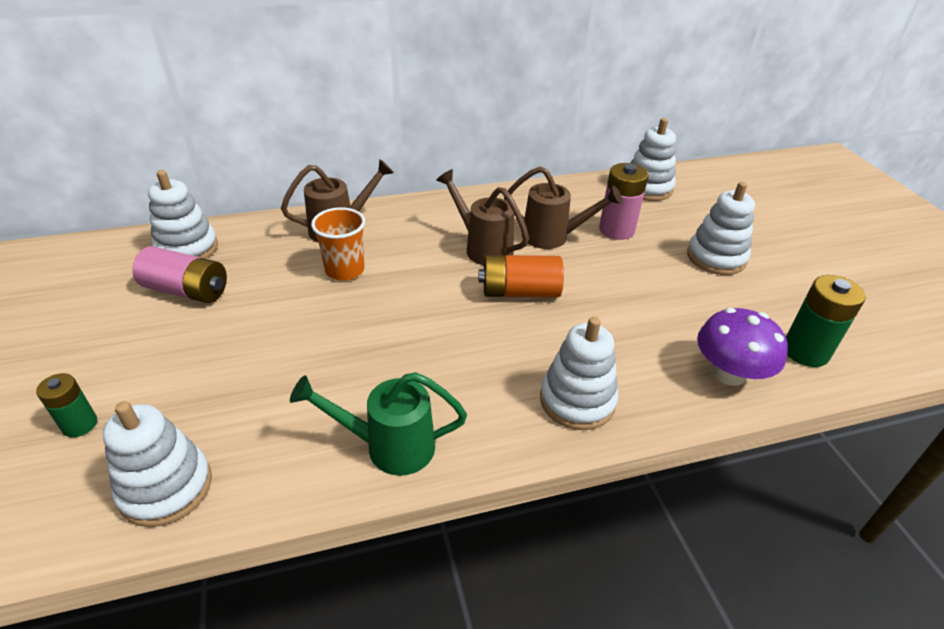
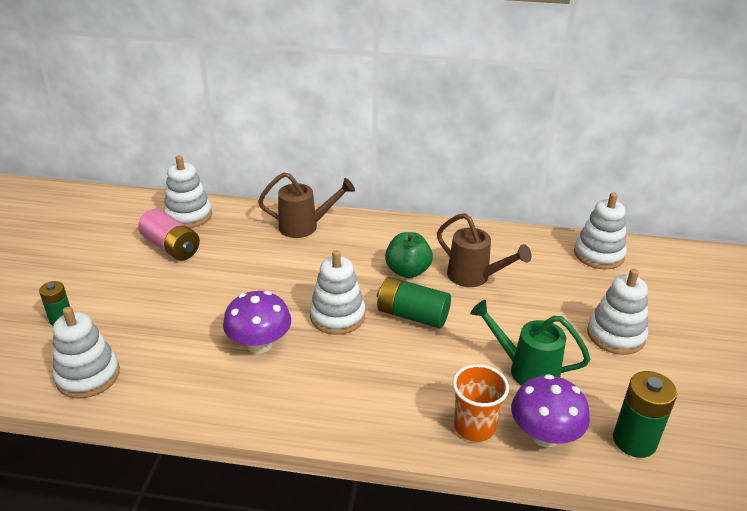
camera: 25 degrees right, 5 degrees down
(345, 270) = (288, 261): orange cup -> orange cup (474, 427)
(373, 373) = (259, 344): none -> purple mushroom
(389, 446) = (238, 398): green watering can -> green watering can (526, 370)
(483, 248) = (407, 271): brown watering can -> green apple
(520, 292) = (412, 315): orange battery -> green battery
(577, 400) = (397, 413): white stacking toy -> white stacking toy (337, 316)
(616, 230) = (538, 285): pink battery -> none

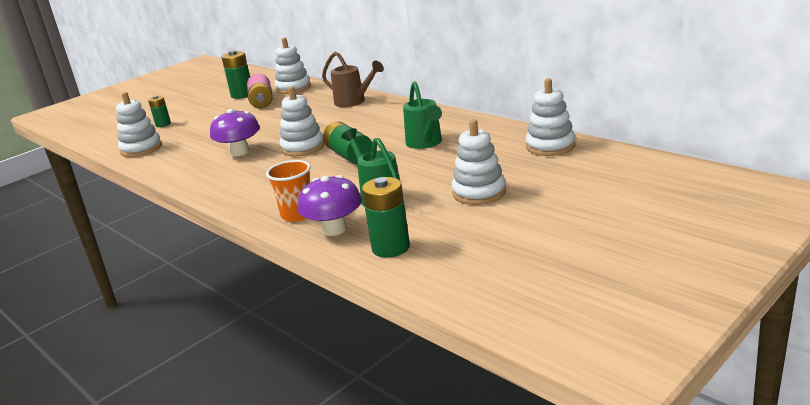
camera: 40 degrees right, 10 degrees down
(123, 239) = (242, 95): none -> green battery
(407, 271) = (384, 133): green apple -> none
(474, 277) = (425, 143): brown watering can -> green watering can

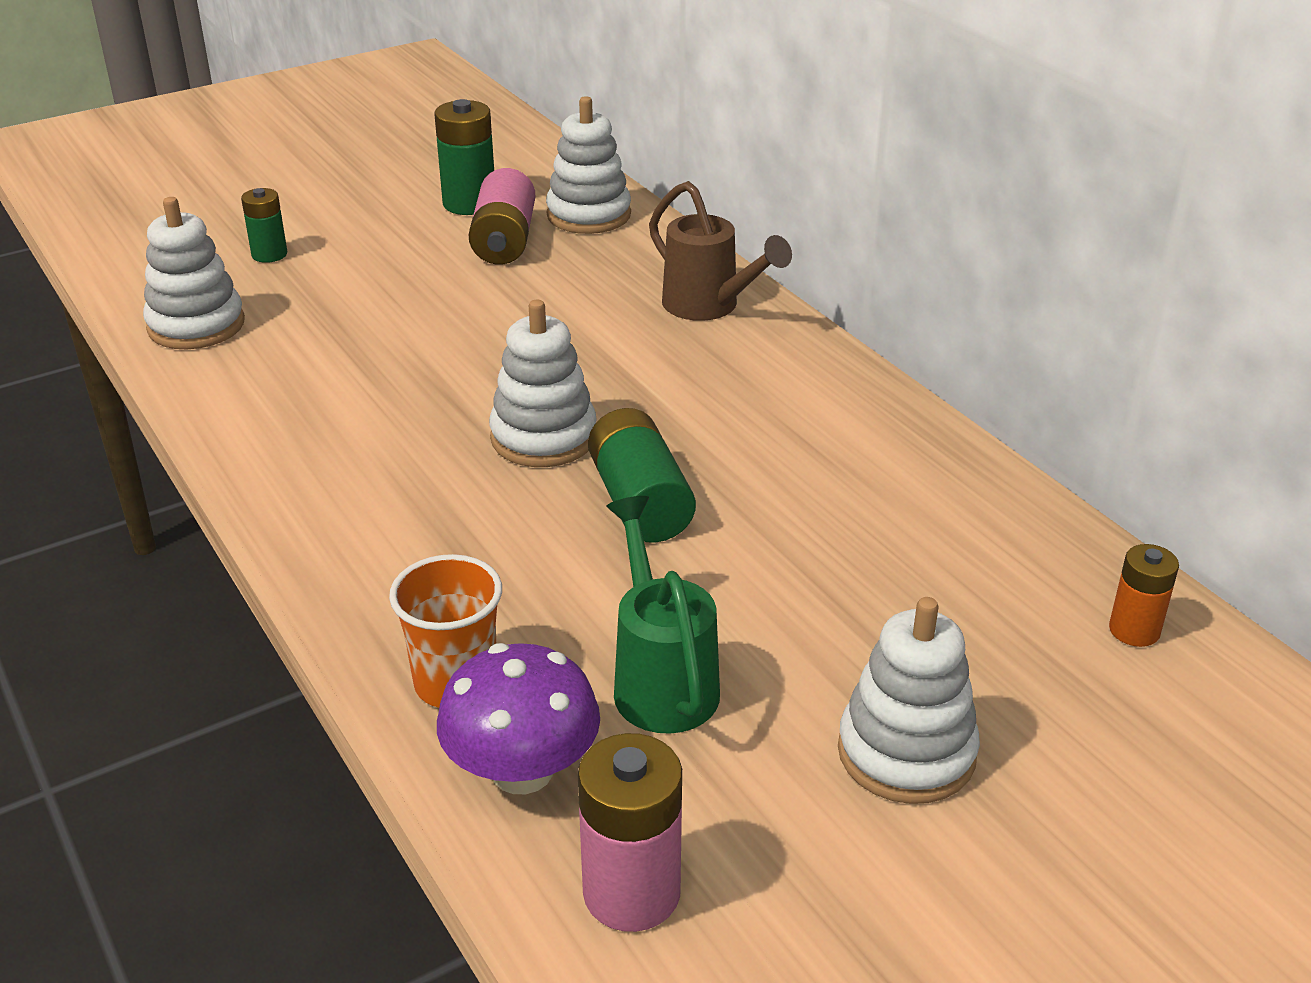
camera: 10 degrees right, 10 degrees up
(240, 152) = (400, 407): purple mushroom -> none
(391, 248) = (631, 893): green battery -> pink battery
(425, 143) = (830, 516): green watering can -> none
(550, 146) = (1134, 630): white stacking toy -> orange battery

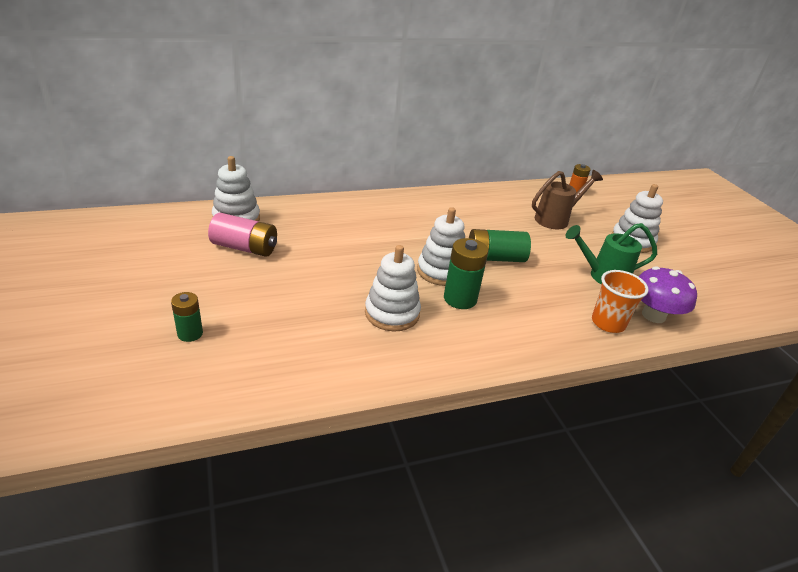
camera: 80 degrees left, 0 degrees up
(196, 325) = (267, 375): white stacking toy -> white stacking toy (392, 313)
(469, 203) = (188, 250): green battery -> green battery (460, 299)
(631, 893) = (704, 303): pink battery -> none
(709, 306) = (350, 210): brown watering can -> brown watering can (556, 219)

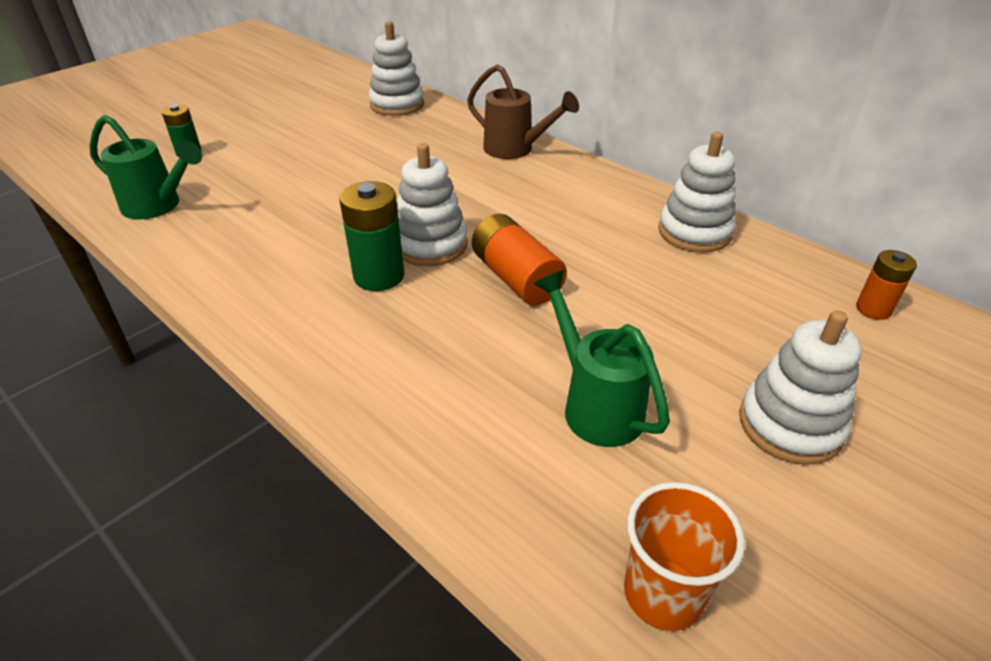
camera: 65 degrees right, 5 degrees up
(245, 248) = (349, 126): pink battery -> none
(274, 371) = (158, 206): none -> green watering can
(392, 313) = (303, 238): white stacking toy -> white stacking toy (694, 232)
(495, 258) = (516, 278): green battery -> orange battery
(556, 219) = (728, 309): brown watering can -> brown watering can (515, 149)
(608, 323) = (446, 438): orange cup -> orange cup (663, 593)
(653, 315) = (529, 501): purple mushroom -> none

